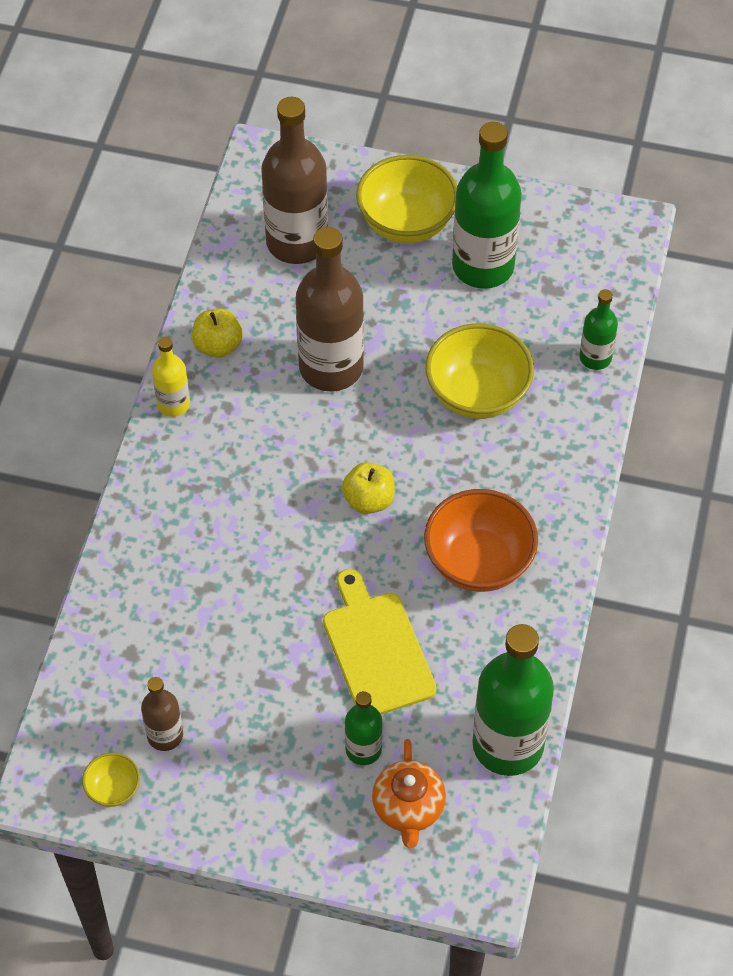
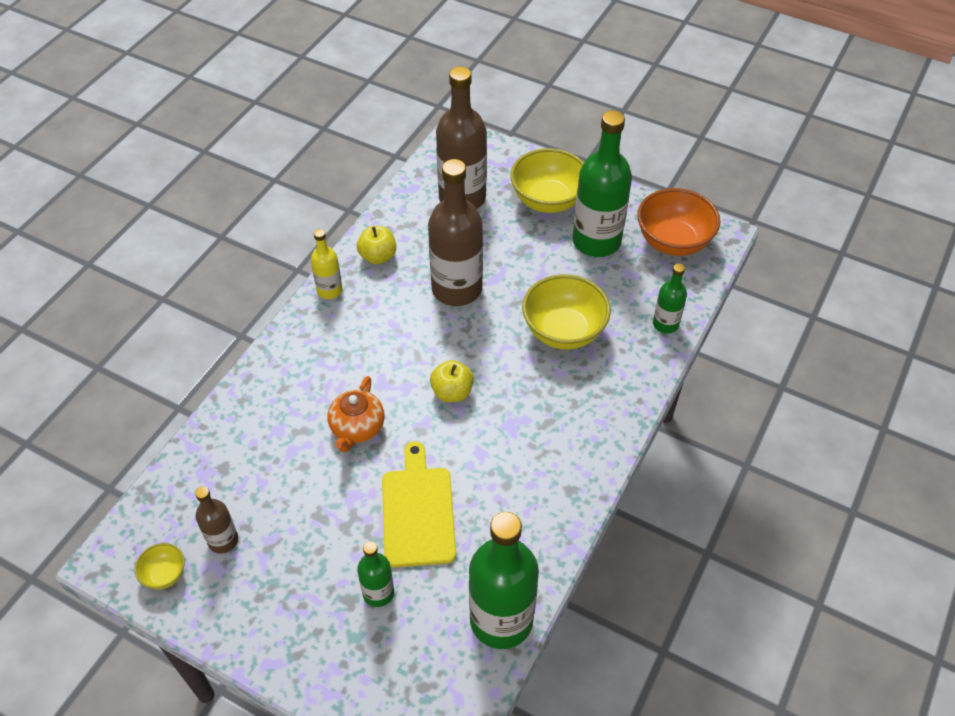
camera: 15 degrees right, 5 degrees down
(408, 808) = (399, 654): orange teapot -> orange teapot (357, 428)
(478, 562) = (524, 460): orange bowl -> orange bowl (673, 242)

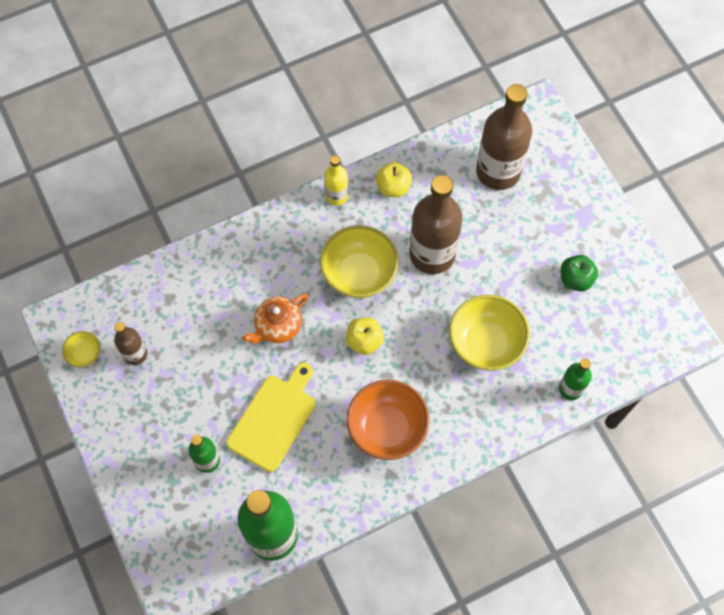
camera: 35 degrees right, 15 degrees up
(548, 200) = (566, 216): yellow bowl -> yellow bowl (359, 274)
(596, 241) = (575, 279): green bottle -> green apple
(673, 242) = (639, 319): orange bowl -> orange bowl (387, 428)

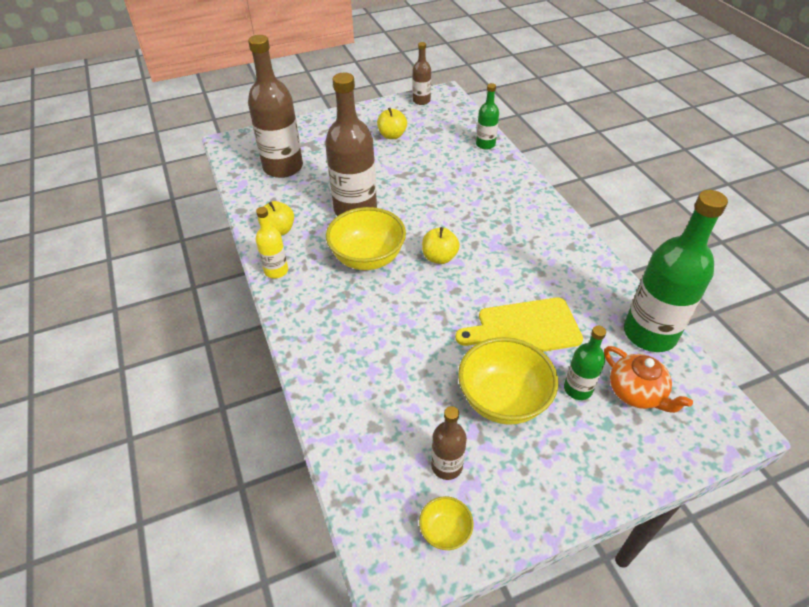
camera: 85 degrees left, 20 degrees down
(274, 419) = (524, 328): yellow cutting board -> yellow cutting board turned 45 degrees counterclockwise
(278, 326) = (419, 322): orange teapot -> orange teapot (636, 393)
(387, 428) = (527, 246): orange bowl -> none
(485, 343) = (445, 184): yellow bowl -> yellow bowl (503, 400)
(575, 279) = (392, 135): green apple -> yellow apple
(662, 308) = (421, 101): none -> brown bottle

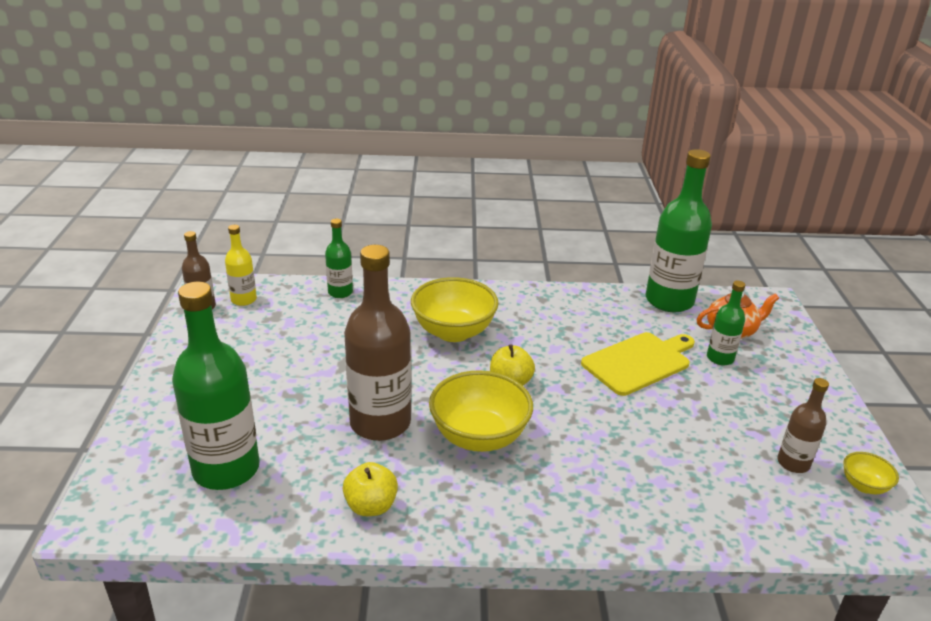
camera: 70 degrees left, 15 degrees down
(276, 271) = (454, 527): yellow bottle -> yellow bottle (243, 300)
(283, 167) = (226, 469): brown bottle -> green bottle
(392, 135) = (253, 351): yellow apple -> none
(503, 400) = (722, 404): yellow bowl -> yellow bowl (453, 332)
(524, 328) = (639, 362): yellow cutting board -> yellow cutting board turned 135 degrees counterclockwise

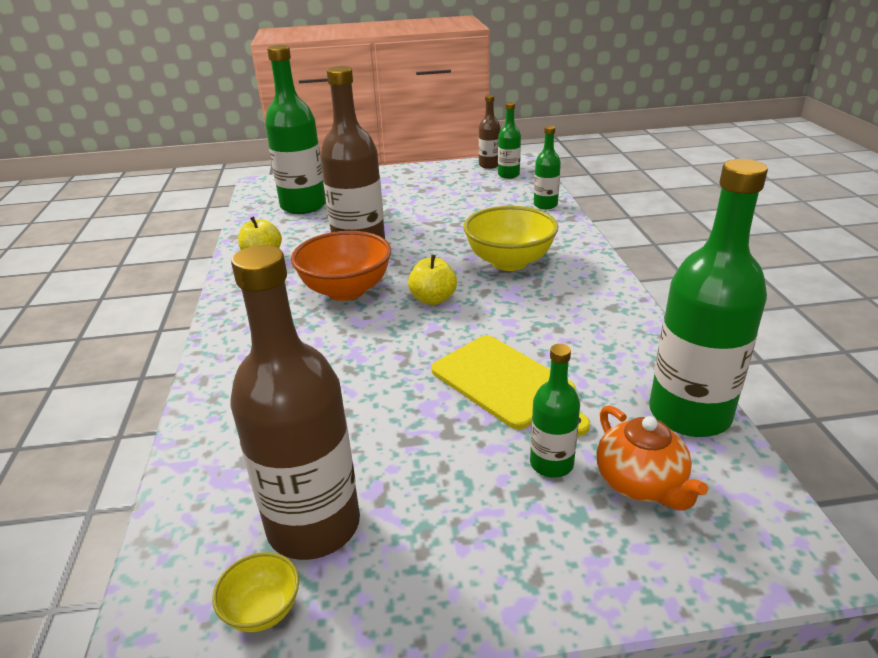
camera: 85 degrees right, 0 degrees up
(243, 300) = (508, 175): yellow bottle -> green bottle
(479, 437) = (346, 290): yellow bowl -> orange bowl
(793, 463) = (314, 525): brown bottle -> brown bottle, size x1.97

